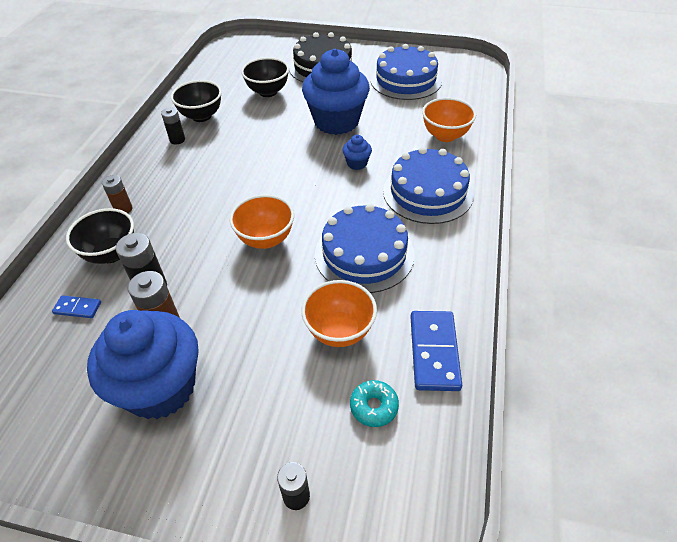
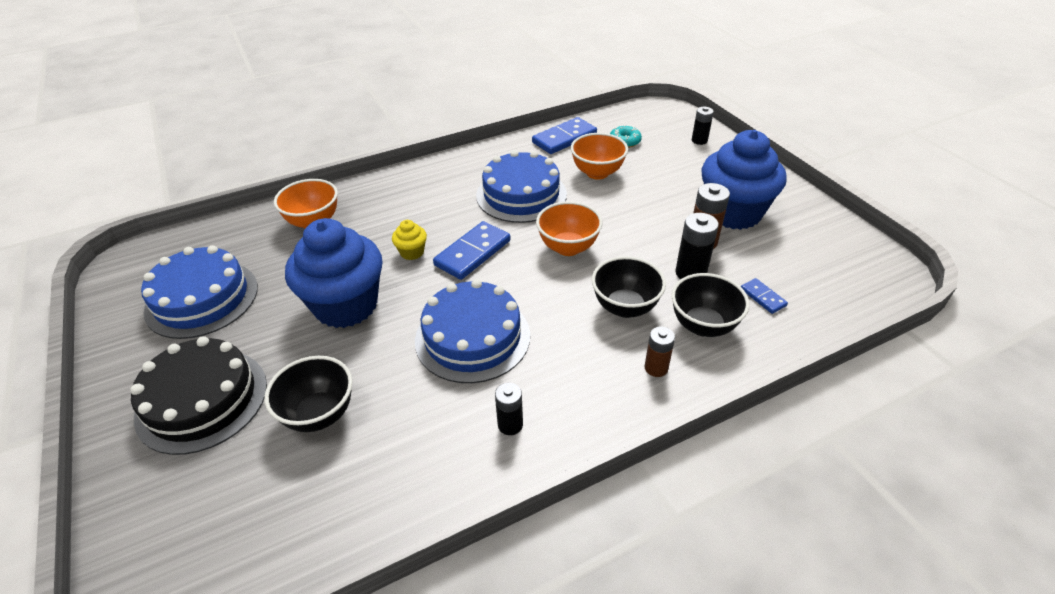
camera: 130 degrees left, 5 degrees down
(201, 116) = (438, 443): black bowl -> black bowl (625, 307)
(321, 189) = (472, 253): none -> blue domino
(357, 163) = (412, 252): blue cupcake -> yellow cupcake
(427, 192) = (415, 197): blue cake -> blue cake (472, 337)

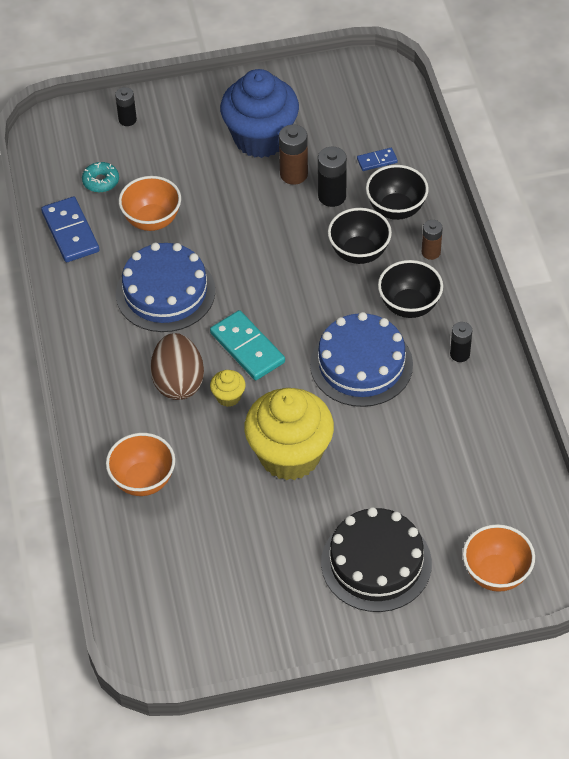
camera: 75 degrees left, 10 degrees up
(202, 299) = (239, 576): blue cake -> none
(319, 414) = (415, 477): black bowl -> black bowl (409, 306)
(346, 305) = (290, 455): blue cupcake -> yellow cupcake
(423, 220) = (178, 382): none -> brown egg
(472, 253) = (247, 348): blue domino -> turquoise domino
(568, 247) = (266, 273): orange bowl -> orange bowl (496, 574)

